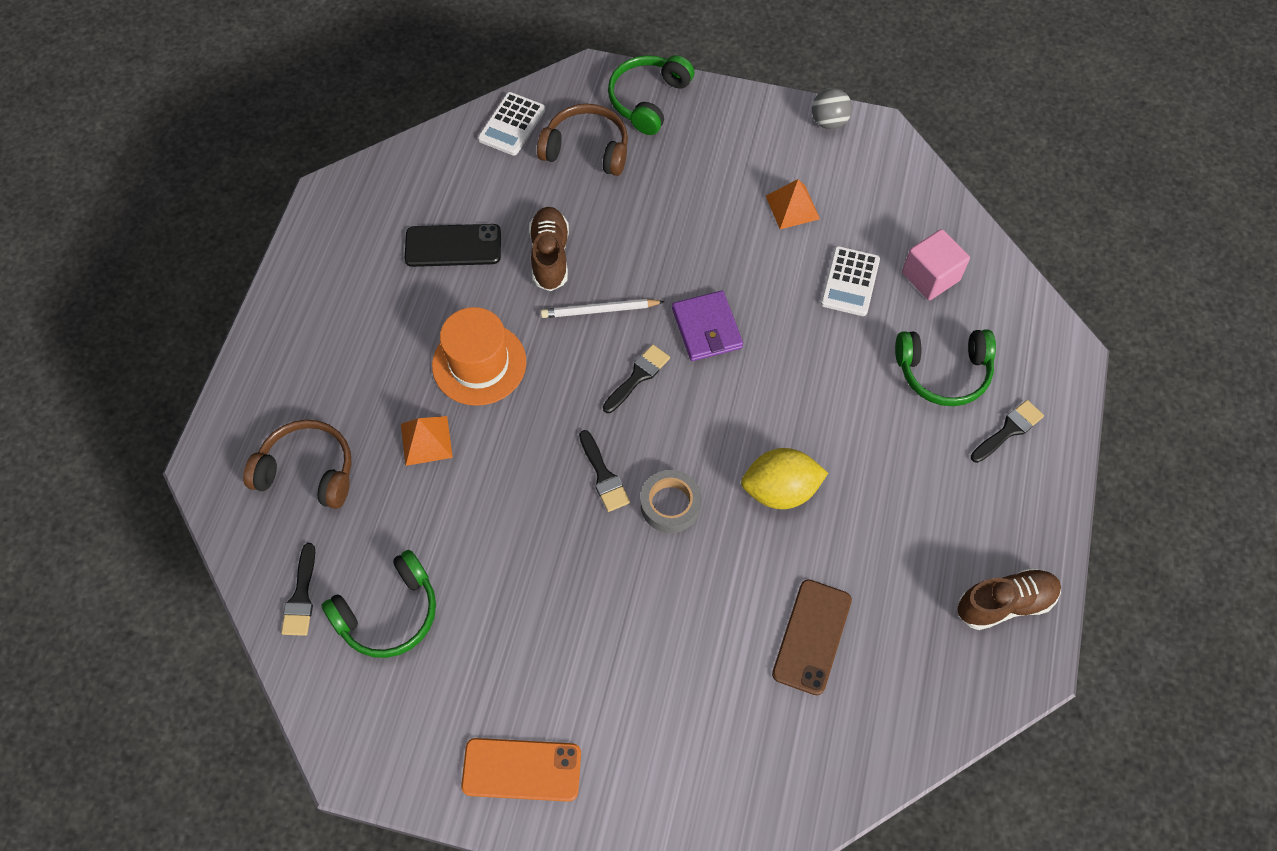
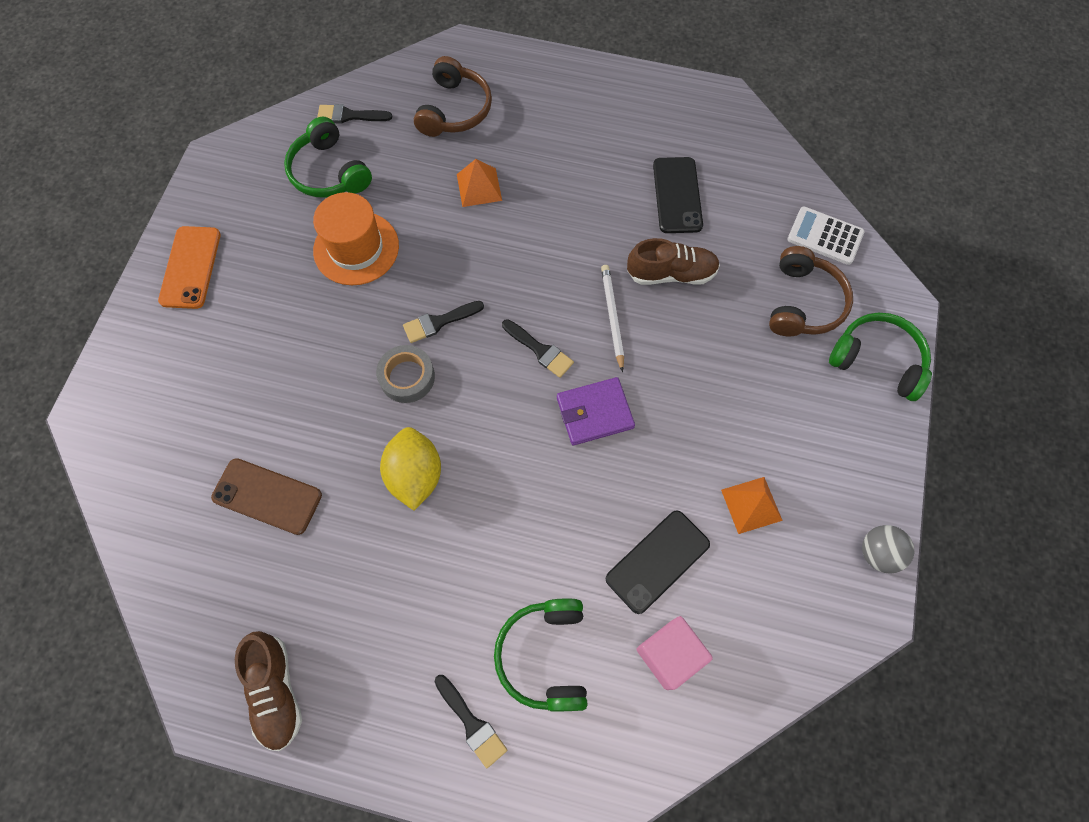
camera: 90 degrees right, 5 degrees up
(479, 363) = (553, 221): orange hat -> orange hat (356, 248)
(850, 282) = (657, 561): white calculator -> black phone

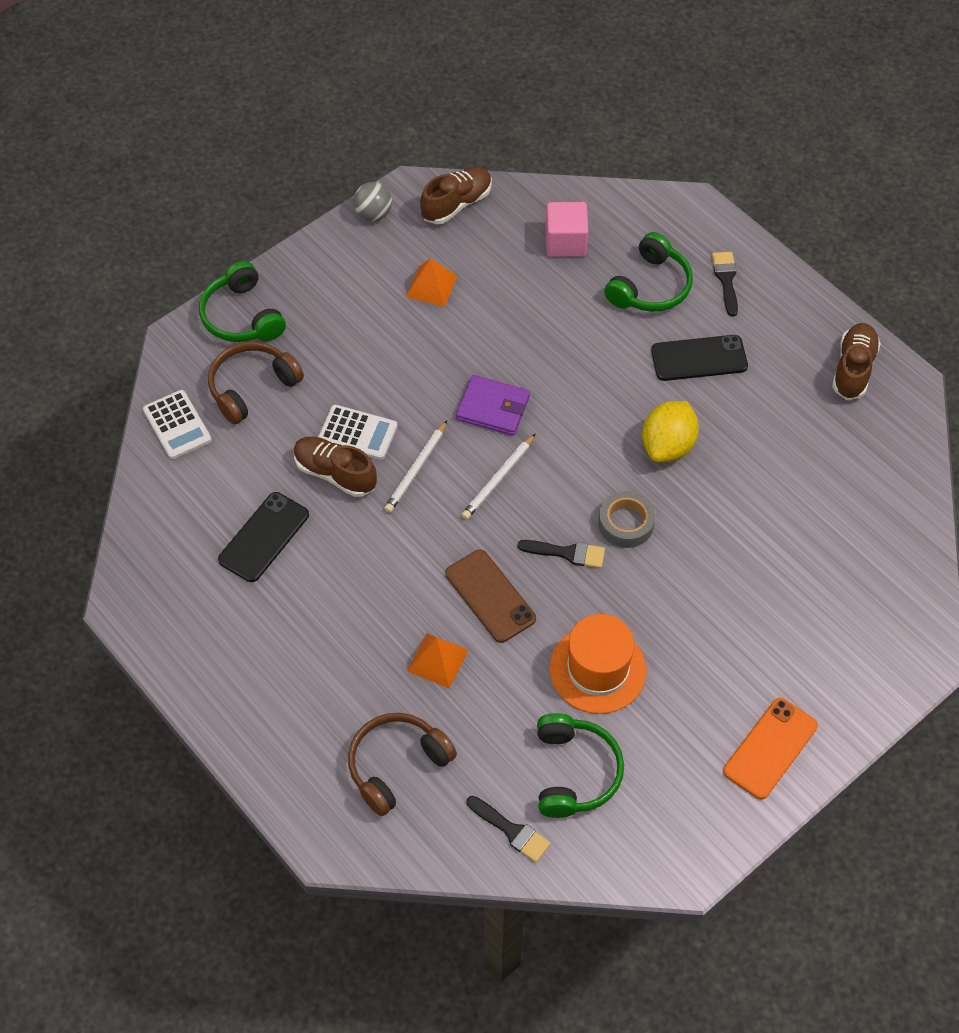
camera: 145 degrees left, 10 degrees down
(267, 496) = (796, 498): brown phone -> brown phone (490, 596)
(540, 350) = (498, 479): black brush -> white pencil
(657, 561) = (528, 293): black phone -> black phone (699, 358)
(685, 317) = (357, 433): none -> white calculator
(813, 626) = (456, 204): none -> brown shoe

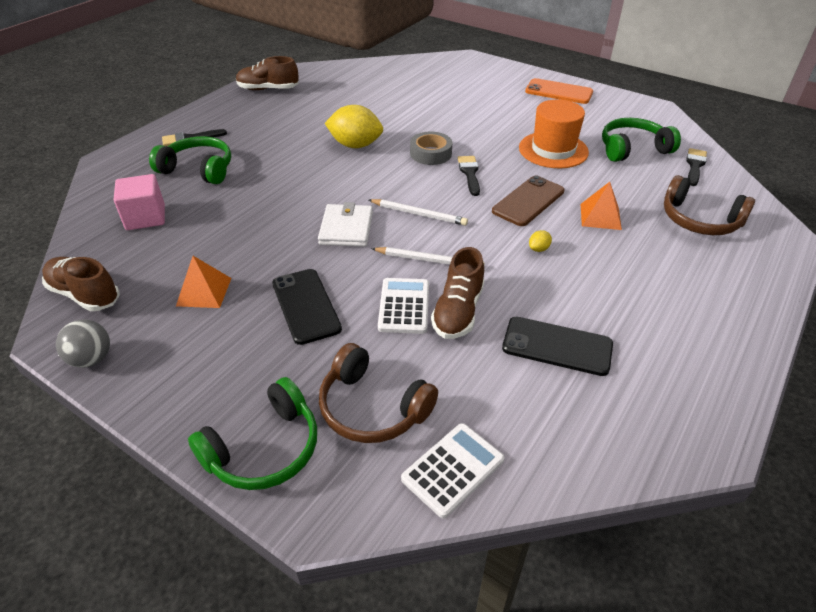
camera: 105 degrees left, 15 degrees down
(401, 574) = (538, 249): none -> yellow lemon
(493, 408) = (346, 228): purple wallet -> white wallet
(699, 358) = (270, 141): black phone -> black phone (306, 306)

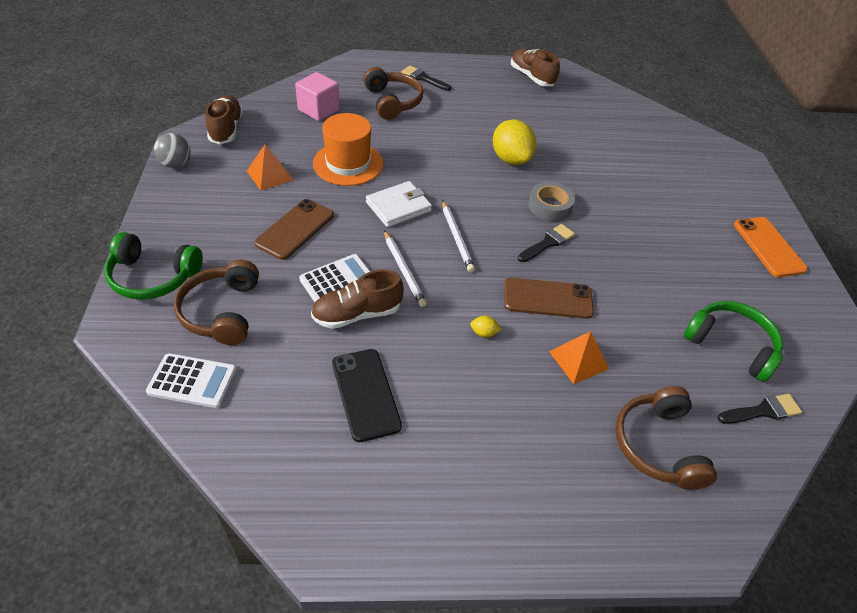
camera: 50 degrees right, 5 degrees up
(198, 169) = (392, 102): green headphones -> brown headphones
(306, 306) = (295, 229): black phone -> brown phone
(553, 150) = (653, 284): orange hat -> orange hat (348, 163)

